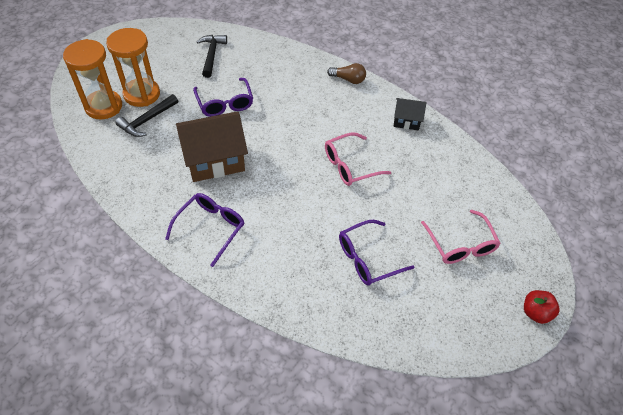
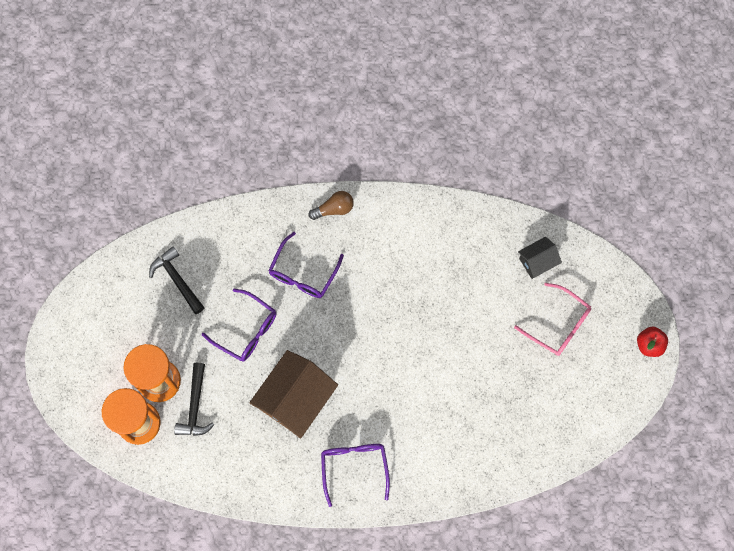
camera: 35 degrees left, 20 degrees up
(350, 165) = (415, 312): pink glasses -> none
(368, 258) = (498, 394): purple glasses -> purple glasses (303, 272)
(406, 121) = (424, 221): black house -> black house (537, 262)

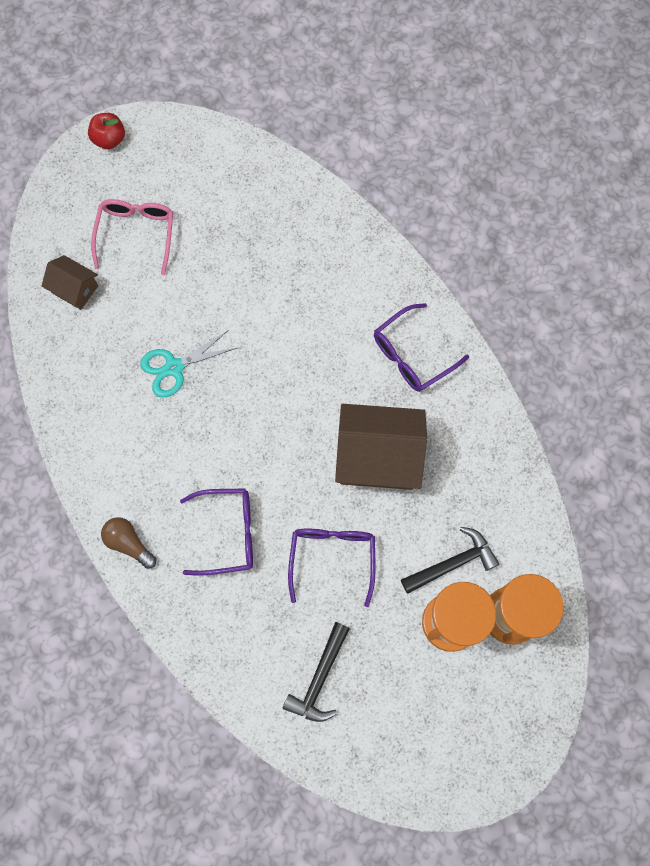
camera: 120 degrees left, 0 degrees up
(439, 299) = (174, 367): none -> turquoise scissors
(537, 262) = (75, 289): black house -> brown house

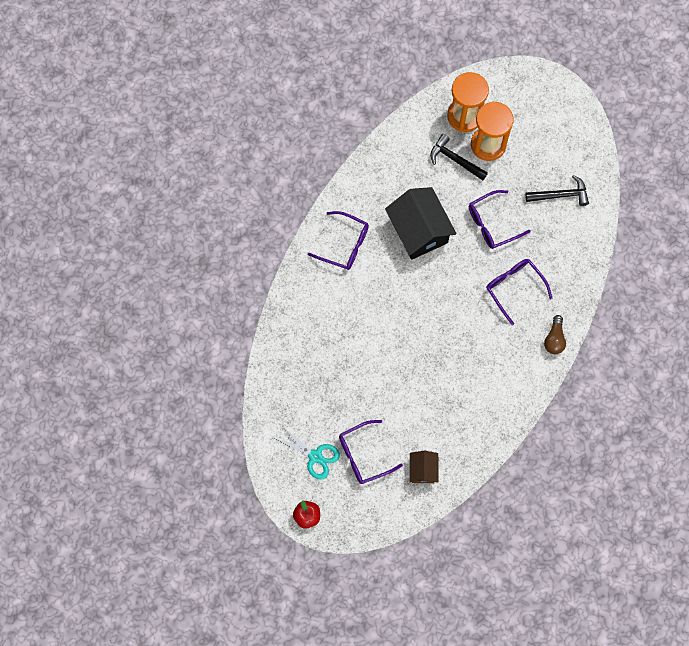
camera: 120 degrees left, 0 degrees up
(136, 235) = (364, 455): pink glasses -> purple glasses
(174, 367) = (436, 377): turquoise scissors -> turquoise scissors (315, 456)
(378, 457) = (419, 231): brown house -> black house

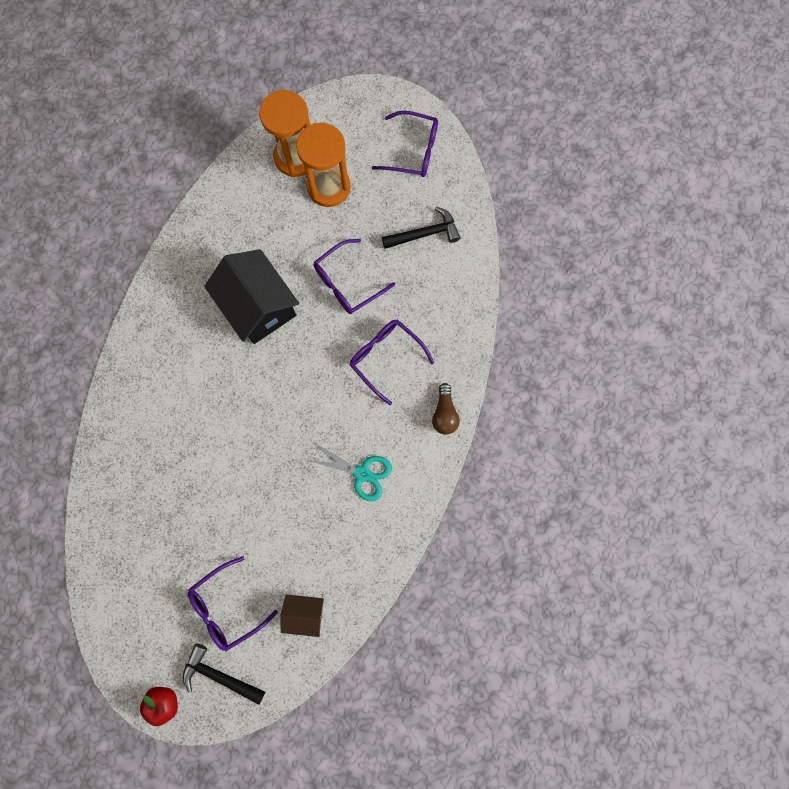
camera: 10 degrees left, 5 degrees up
(315, 456) = (165, 619): turquoise scissors -> turquoise scissors (362, 473)
(344, 244) = (169, 339): purple glasses -> purple glasses (412, 150)
(423, 470) = (305, 612): brown house -> brown house turned 75 degrees counterclockwise
(455, 160) = (291, 212): black hammer -> black hammer (220, 675)

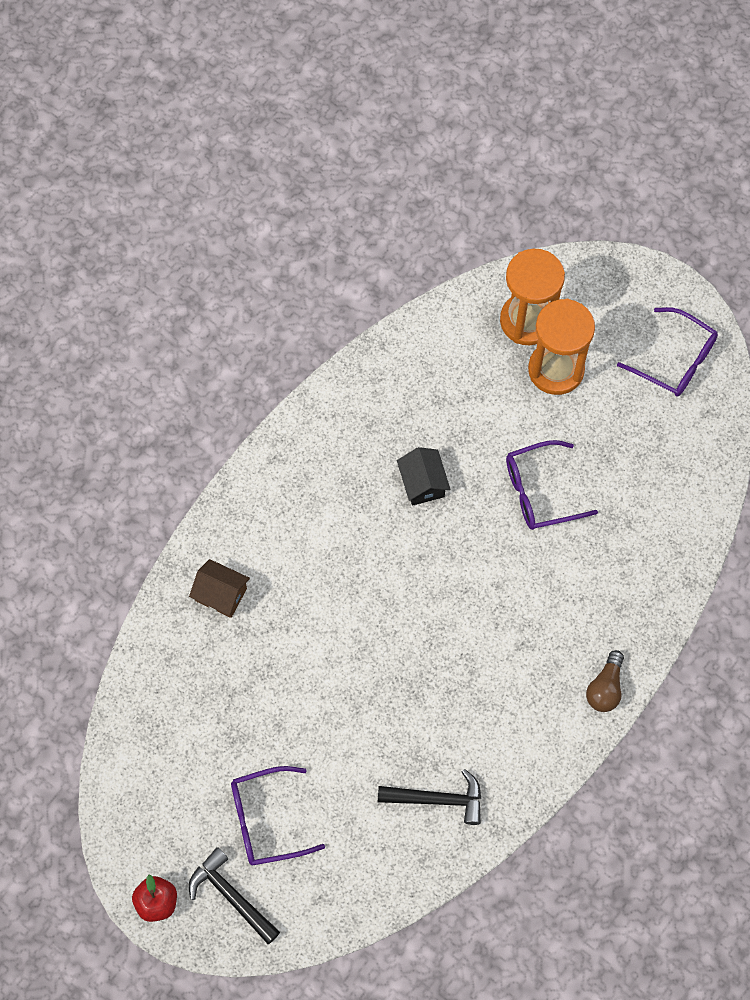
camera: 20 degrees right, 10 degrees down
(259, 306) = (423, 483): black house -> black house, size x0.52
(305, 612) = (356, 861): brown house -> brown house (221, 594)
(362, 473) = (480, 723): turquoise scissors -> none
(386, 358) = (556, 598): purple glasses -> none
(424, 233) = (655, 465): black hammer -> black hammer (437, 799)

